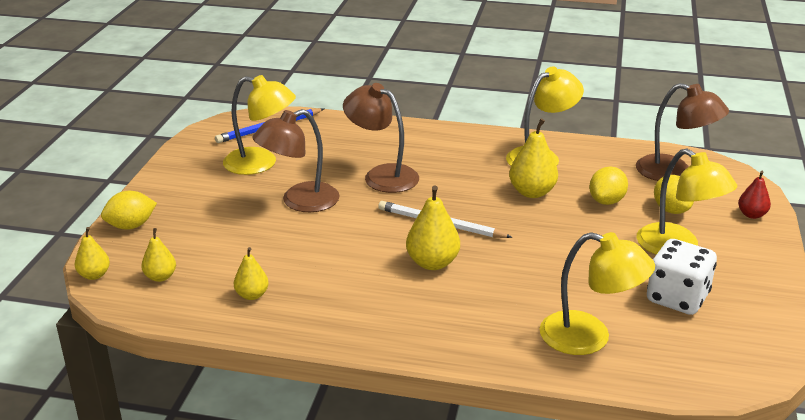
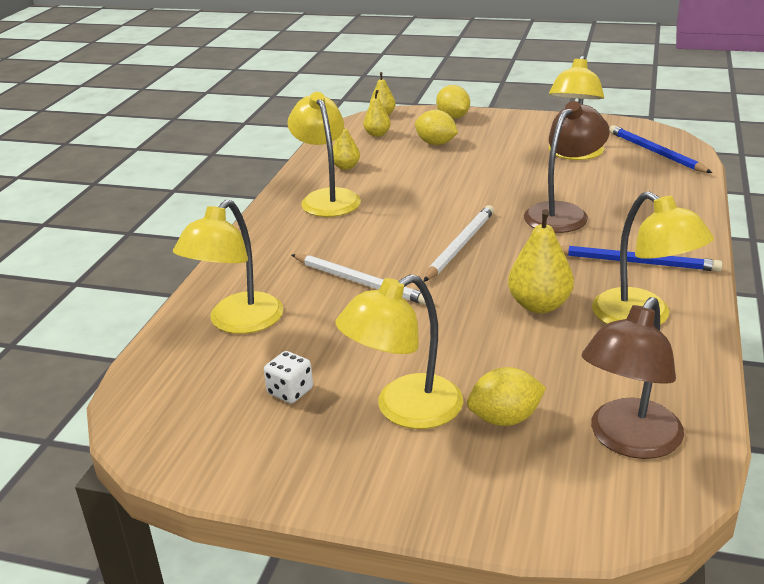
camera: 95 degrees right, 0 degrees up
(299, 201) = (500, 175): brown lamp -> none
(333, 303) = (327, 198): none -> yellow lamp
(432, 263) = (384, 241): yellow pear -> none
(465, 153) = (636, 262): none -> blue pencil
(509, 273) = (360, 282): none -> white pencil
(606, 201) = (524, 362): yellow lemon -> yellow lemon (436, 143)
(677, 298) = (290, 392): white dice -> white dice, size x0.54
(751, 215) = (497, 506): red pear -> none

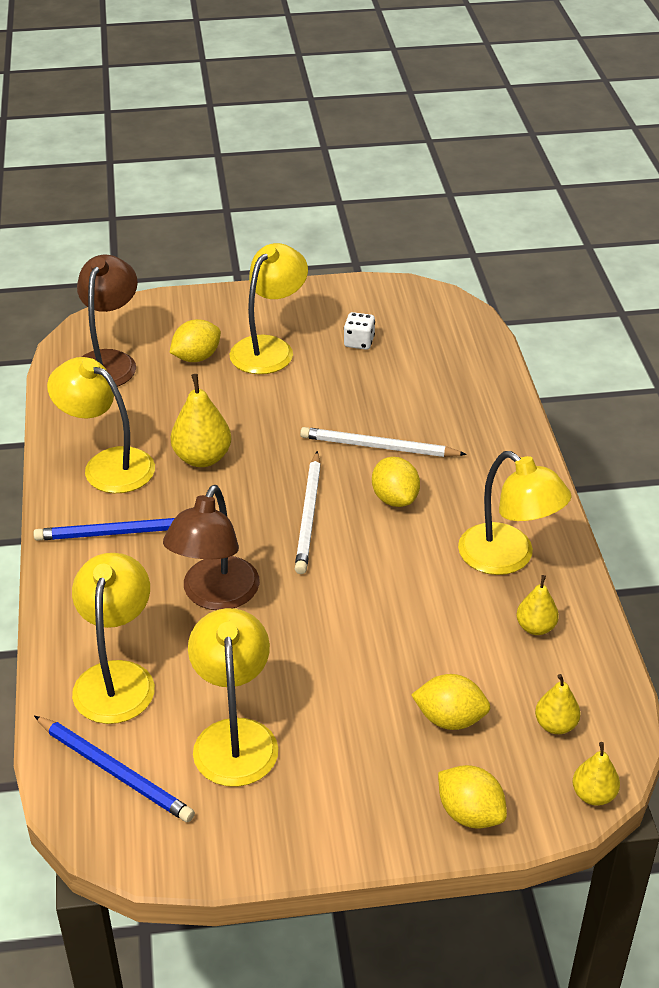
camera: 155 degrees right, 10 degrees up
(237, 322) = (450, 384): yellow lamp -> yellow lamp (117, 678)
(379, 244) = (395, 499): none -> yellow lemon

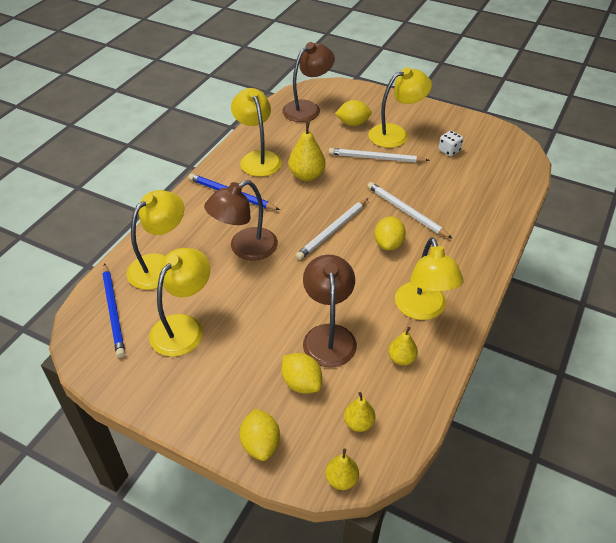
camera: 35 degrees right, 5 degrees up
(273, 393) = (376, 158): none -> white pencil
(428, 647) = (328, 335): none -> brown lamp

